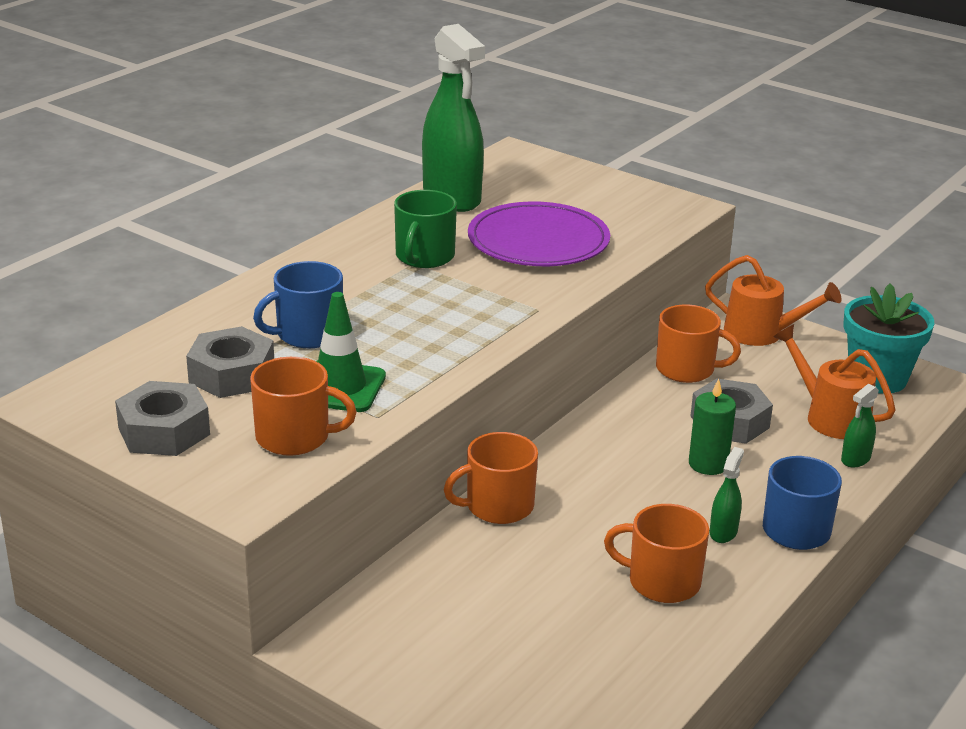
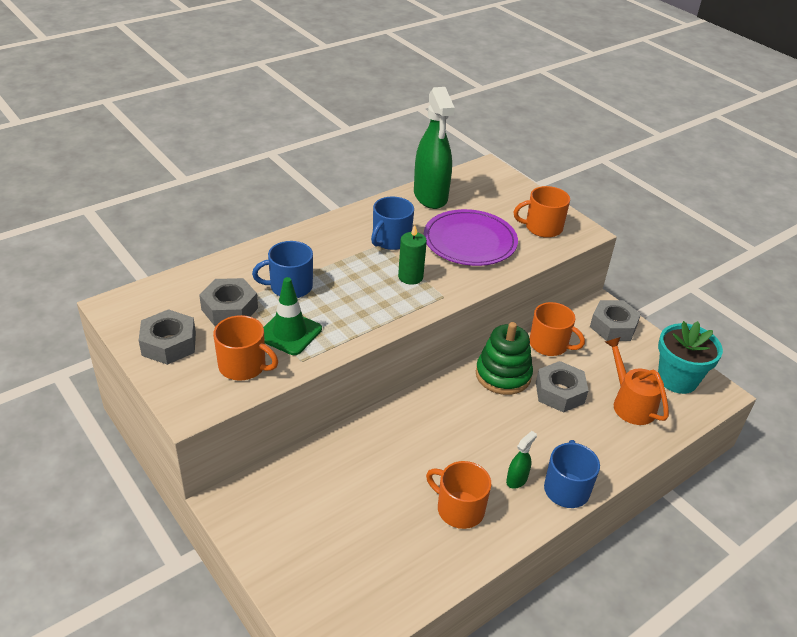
camera: 15 degrees right, 10 degrees up
(424, 257) = (390, 240): green mug -> blue mug
(497, 506) = (380, 424): orange mug -> orange mug (542, 227)
(641, 416) = (503, 375): none -> green stacking toy
(708, 464) = (530, 423): green candle -> green candle (410, 277)
(762, 333) = (613, 326): orange watering can -> grey nut
(855, 459) = (633, 442): green spray bottle -> none

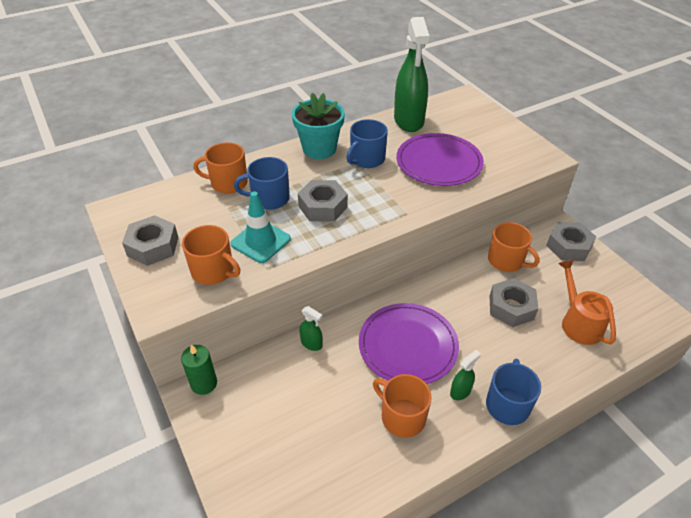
camera: 10 degrees right, 5 degrees up
(229, 309) = (212, 216): grey nut -> grey nut (323, 207)
(289, 333) = (260, 241): green traffic cone -> turquoise traffic cone
(351, 443) = (311, 343): none -> green spray bottle
(410, 277) = (379, 194): green candle -> green candle (204, 383)
(455, 438) = (408, 346): none -> purple plate
(503, 375) = (459, 287): green stacking toy -> none
(542, 227) = (508, 152): orange mug -> orange mug (228, 183)
(677, 379) = (627, 301): turquoise flower pot -> turquoise flower pot (319, 149)

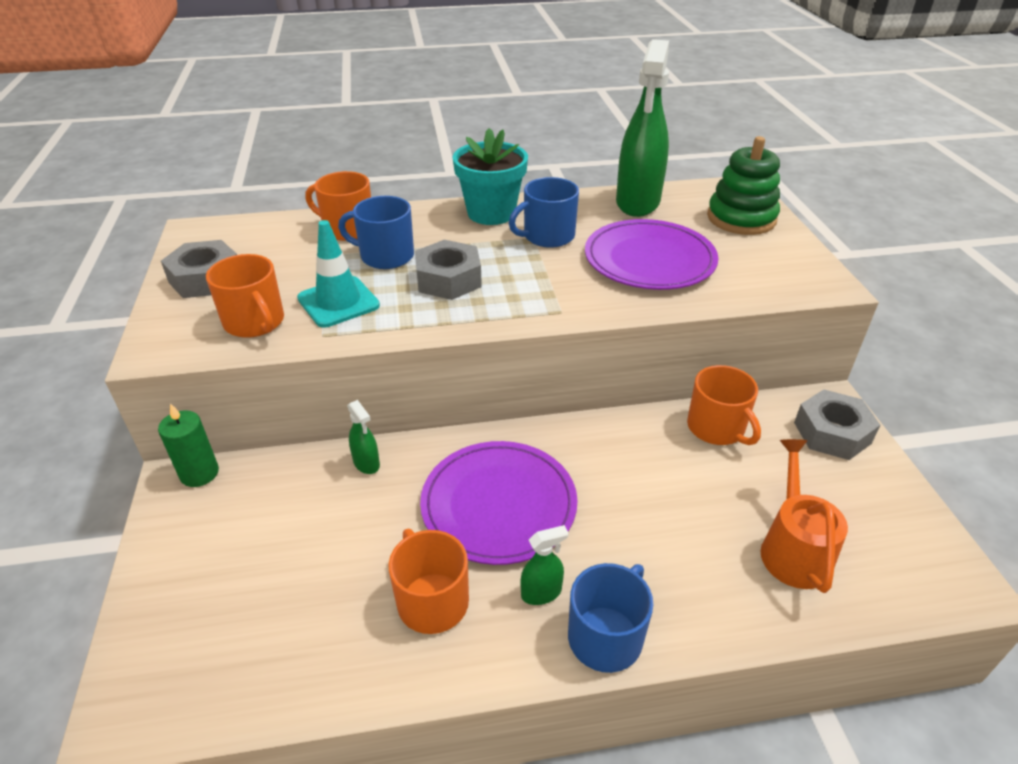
camera: 20 degrees right, 5 degrees down
(477, 120) = (741, 218): none -> green stacking toy
(511, 307) = (689, 495): grey nut -> none

